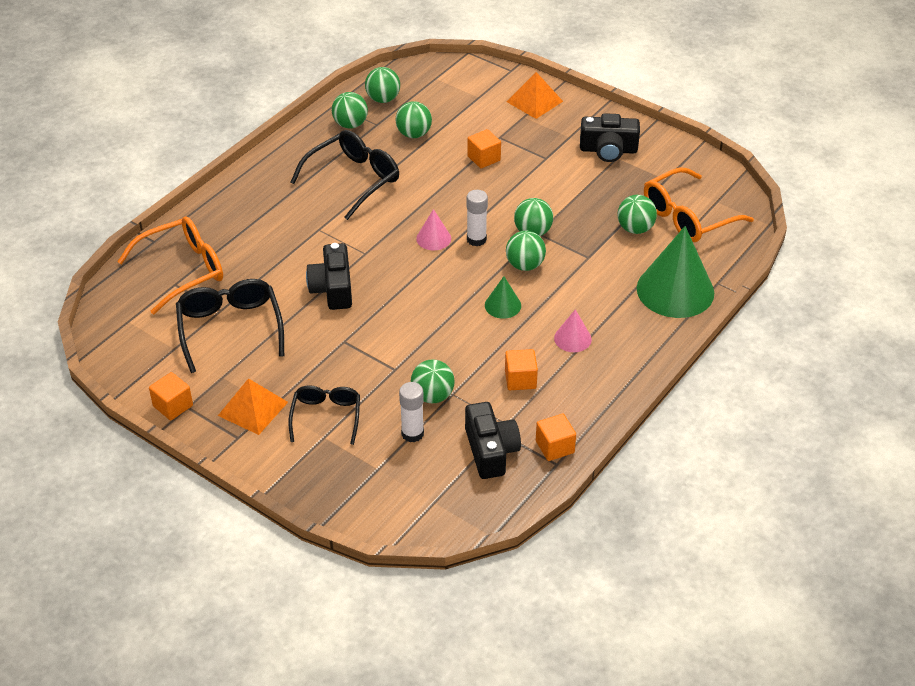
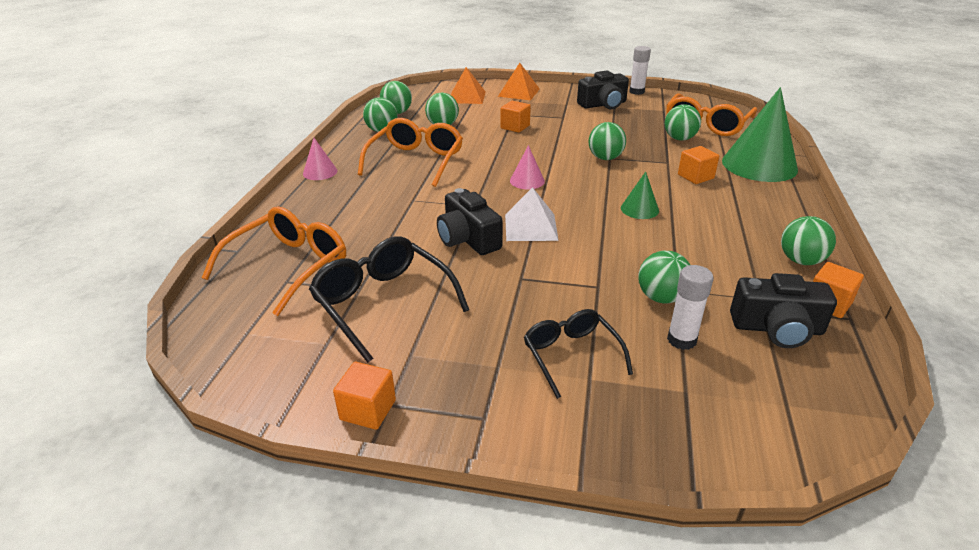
camera: 25 degrees left, 10 degrees down
(252, 408) = (476, 377): orange pyramid -> orange pyramid (467, 97)
(353, 180) = (415, 161): black glasses -> orange glasses
(393, 293) = (531, 227): none -> white pyramid
(476, 239) = (564, 173): white glue stick -> white glue stick (636, 92)
(491, 451) = (777, 328): black camera -> black camera turned 135 degrees clockwise
(520, 379) = (724, 258): orange cube -> orange cube (695, 176)
(525, 265) = (624, 179): green ball -> green ball (801, 261)
(572, 338) = (727, 215): pink cone -> pink cone (320, 172)

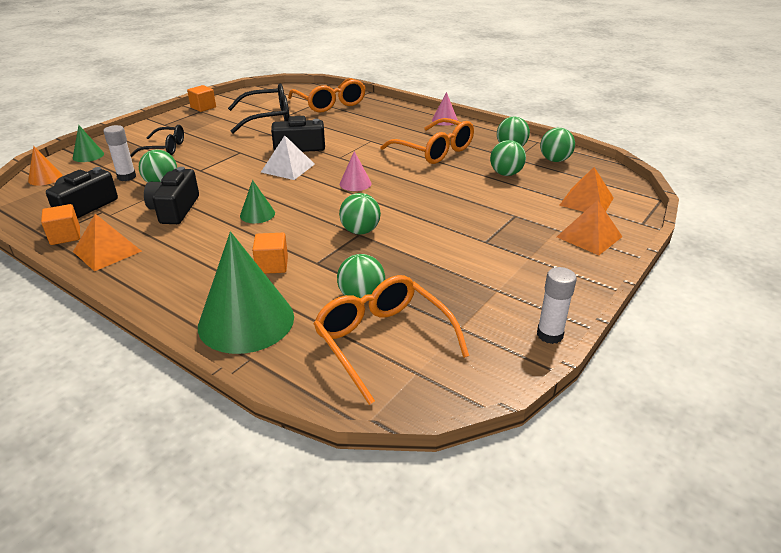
camera: 115 degrees right, 0 degrees up
(515, 127) = (476, 207): orange cube -> none
(603, 104) = (511, 284): black camera -> black camera (175, 209)
(678, 435) = (88, 155): none -> green cone
(785, 431) = (45, 178): none -> orange cone
(801, 261) = (107, 251): green ball -> orange pyramid

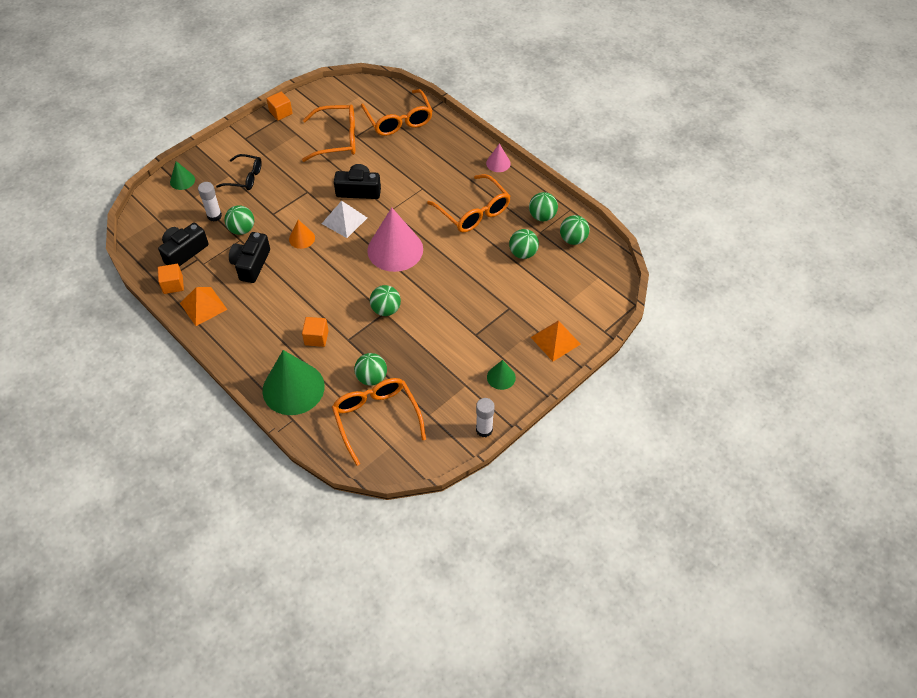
camera: 10 degrees right, 20 degrees up
(45, 178) = (151, 209): orange cone -> orange cone (302, 238)
(257, 214) = (312, 279): green cone -> green cone (501, 377)
(267, 118) = (337, 139): black glasses -> orange glasses
(355, 183) = (395, 249): pink cone -> pink cone, size x2.13
(586, 201) = (573, 298): orange pyramid -> none

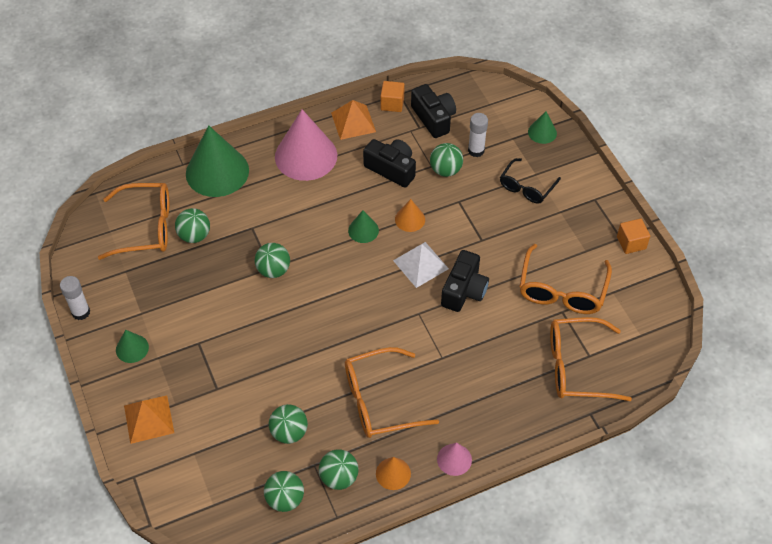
camera: 110 degrees right, 0 degrees up
(316, 337) = (268, 202): orange cube -> none
(323, 264) = (363, 230): none -> green cone
(395, 249) = (354, 301): pink cone -> pink cone (306, 156)
(524, 190) = (393, 473): none -> orange cone

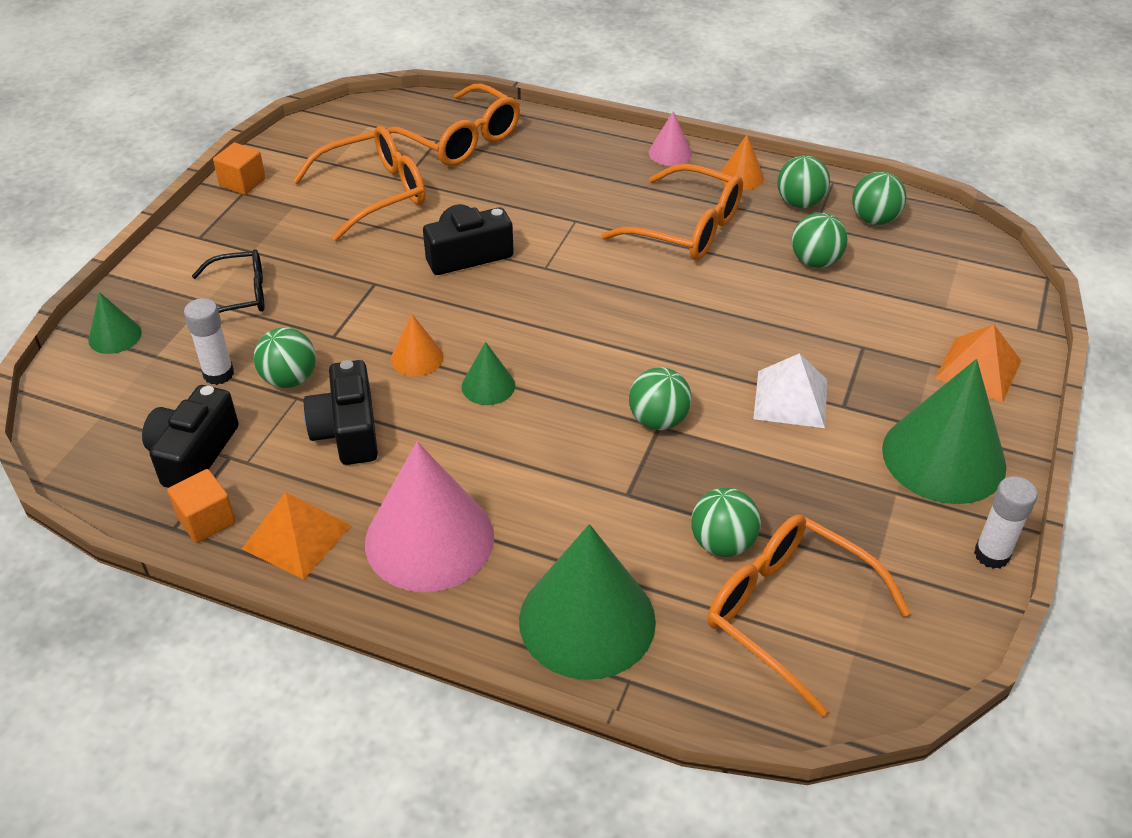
camera: 135 degrees left, 10 degrees down
(132, 348) = (943, 457): green cone -> green cone, size x2.13
(420, 264) = (475, 306): white pyramid -> white pyramid (790, 399)

